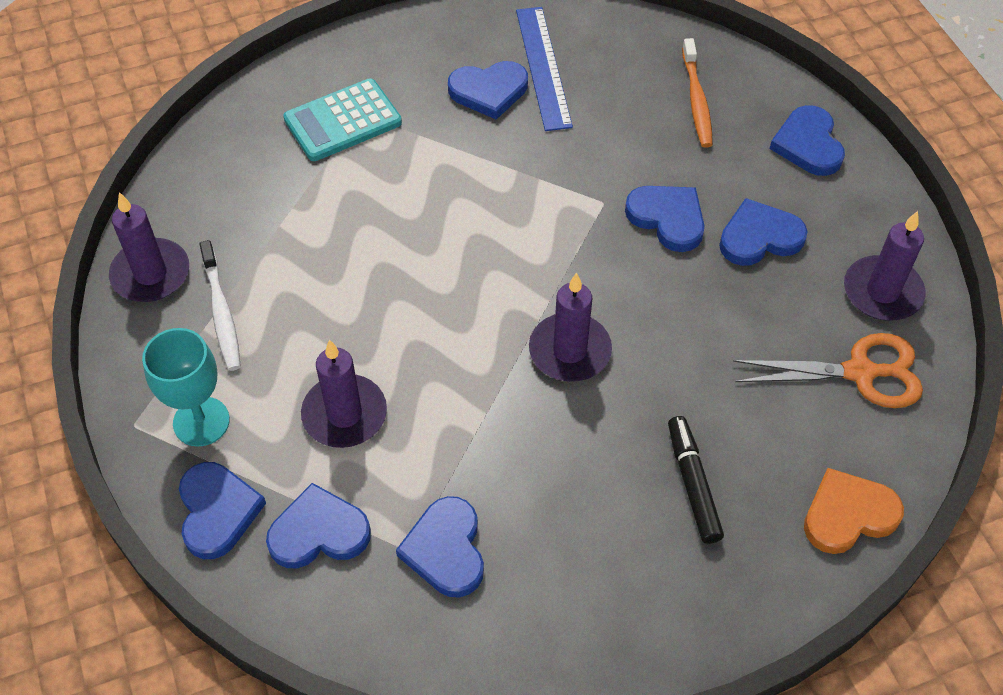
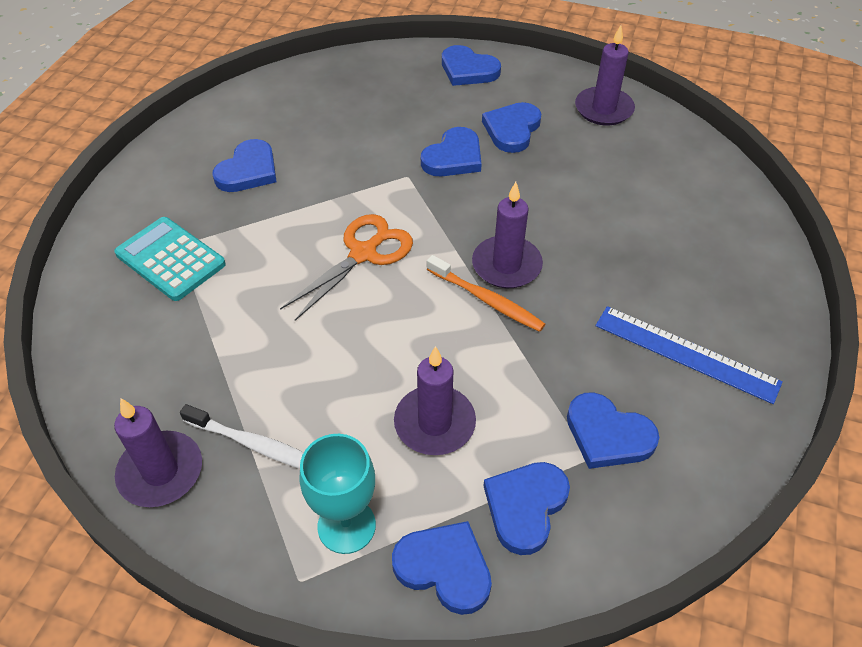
camera: 50 degrees left, 5 degrees down
(343, 121) = (170, 259): turquoise calculator -> turquoise calculator turned 120 degrees clockwise
(543, 67) = (264, 134): blue ruler -> blue ruler (686, 354)
(667, 218) = (453, 157): blue heart -> blue heart turned 135 degrees clockwise
(693, 484) = (666, 272): black marker -> none
(696, 100) = (379, 89): orange toothbrush -> orange toothbrush (486, 300)
(848, 514) = (745, 219): orange heart -> none
(860, 372) = (650, 152): orange scissors -> orange scissors (363, 254)

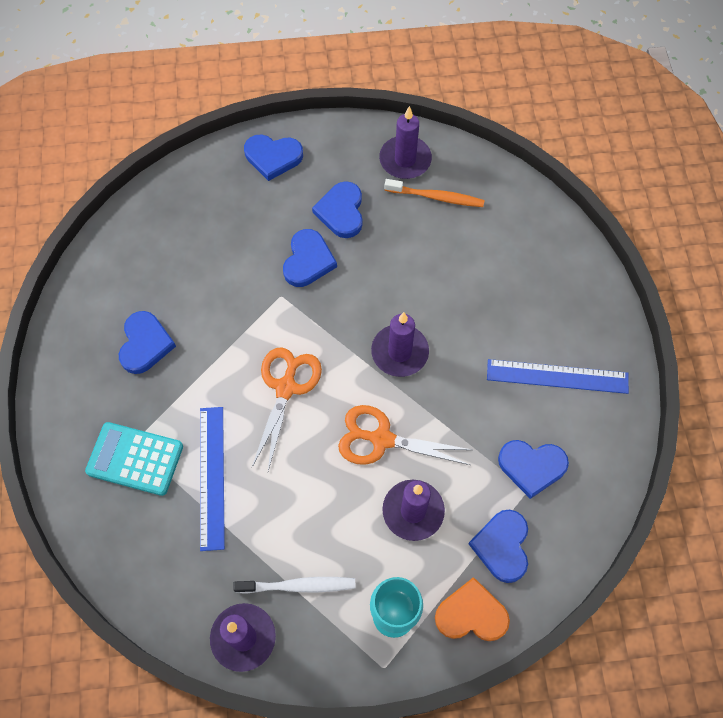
camera: 25 degrees left, 15 degrees up
(235, 303) = (212, 477): none -> blue ruler
(439, 338) = (382, 439): none -> orange scissors
(444, 568) = (471, 614): blue heart -> orange heart
(486, 300) = (400, 390): orange toothbrush -> orange toothbrush (436, 197)

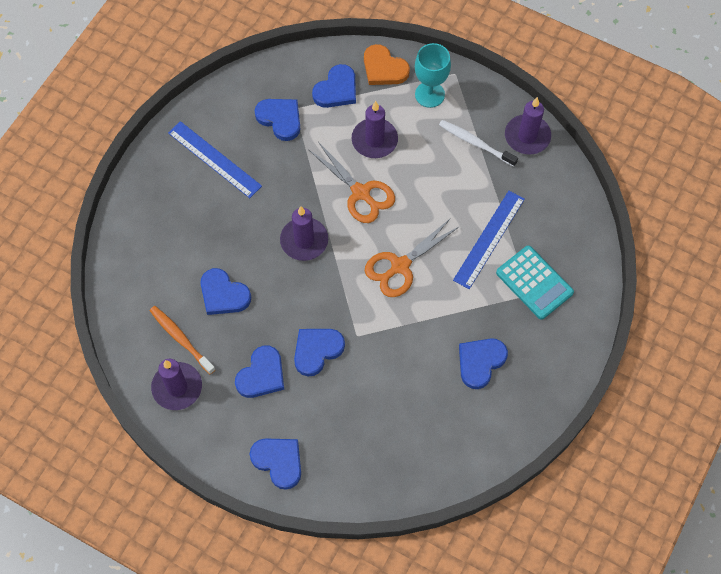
camera: 145 degrees left, 0 degrees up
(432, 255) = (223, 294): none -> blue heart

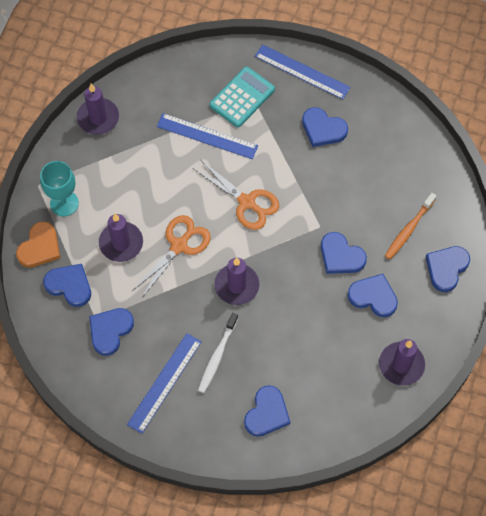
camera: 100 degrees left, 0 degrees up
(181, 339) = (355, 372): orange toothbrush -> orange toothbrush (409, 229)
(223, 294) = (304, 344): blue heart -> blue heart (267, 413)
(475, 143) = (111, 158): white toothbrush -> white toothbrush (217, 356)
(561, 353) = (302, 71): none -> blue ruler

